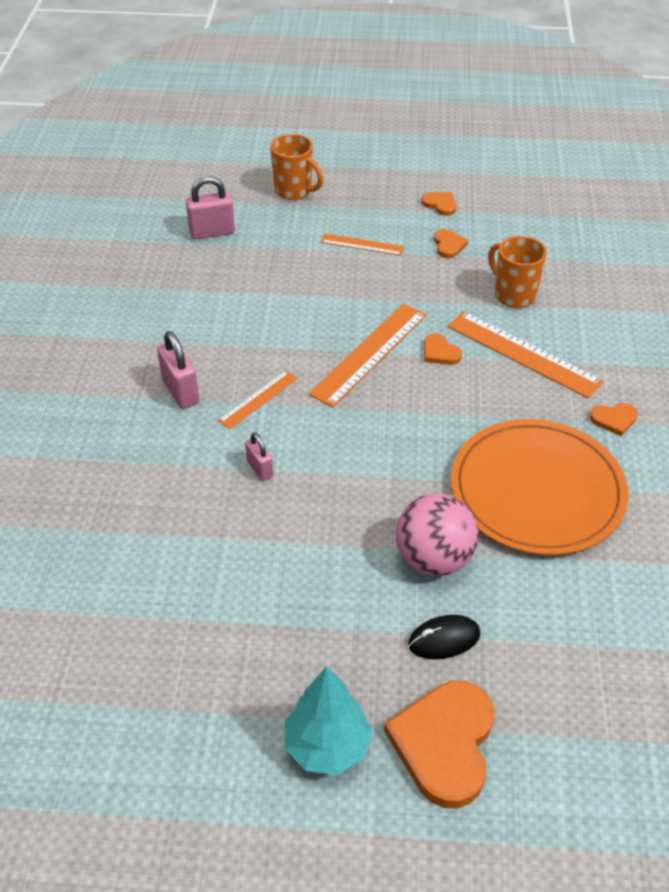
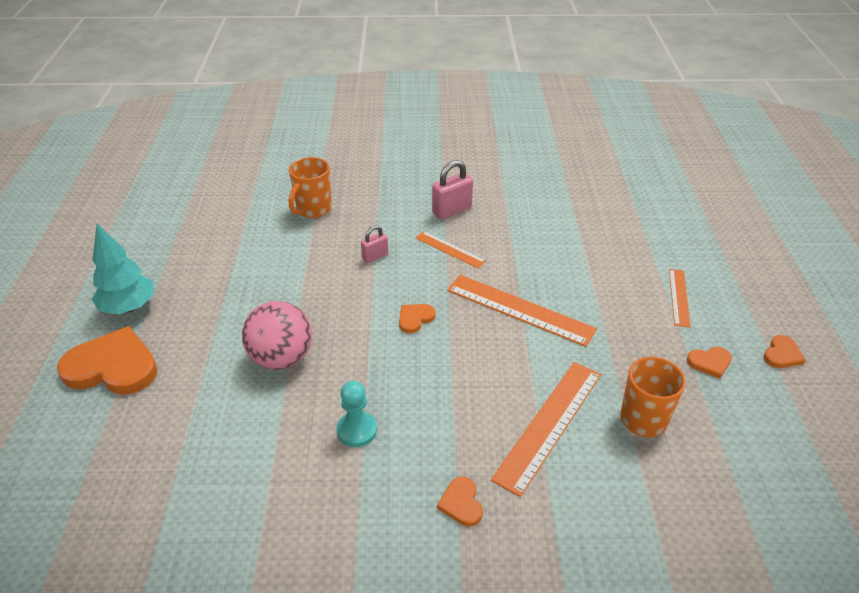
camera: 85 degrees right, 5 degrees down
(212, 232) = (652, 205): pink padlock -> none
(294, 191) = (741, 247): orange mug -> orange mug (313, 210)
(440, 352) = (534, 358): orange heart -> orange heart (415, 318)
(444, 639) = (202, 365): black mouse -> none
(537, 490) = (357, 430): orange plate -> turquoise pawn

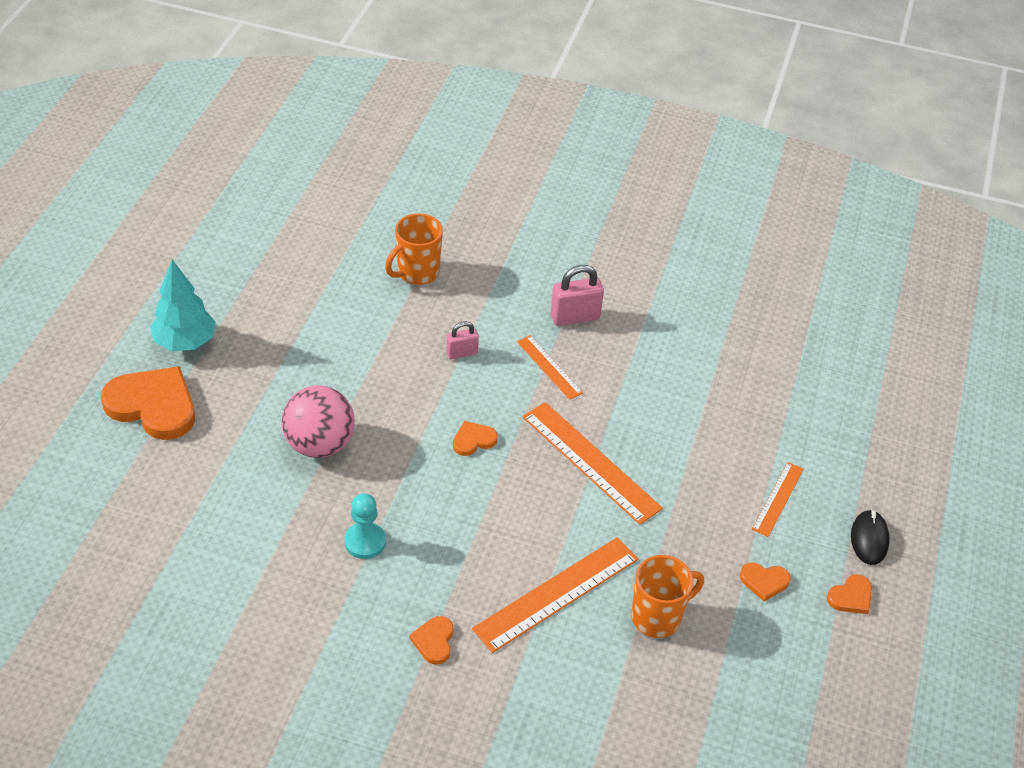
camera: 15 degrees right, 5 degrees up
(764, 307) = (869, 539): none -> black mouse

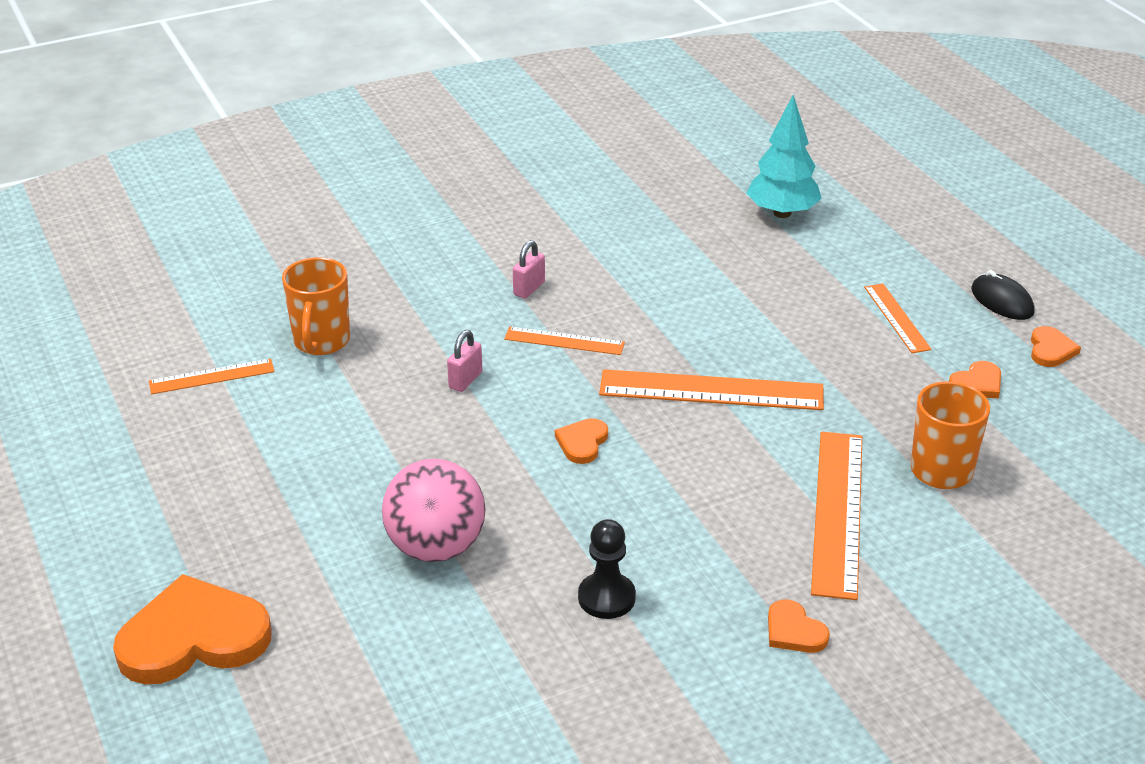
camera: 40 degrees left, 10 degrees down
(185, 342) = (145, 555): turquoise tree -> turquoise tree (782, 213)
(336, 256) = (212, 377): none -> orange ruler
(365, 542) = (606, 598): turquoise pawn -> black pawn
(575, 317) = (529, 288): pink padlock -> pink padlock, size x0.61

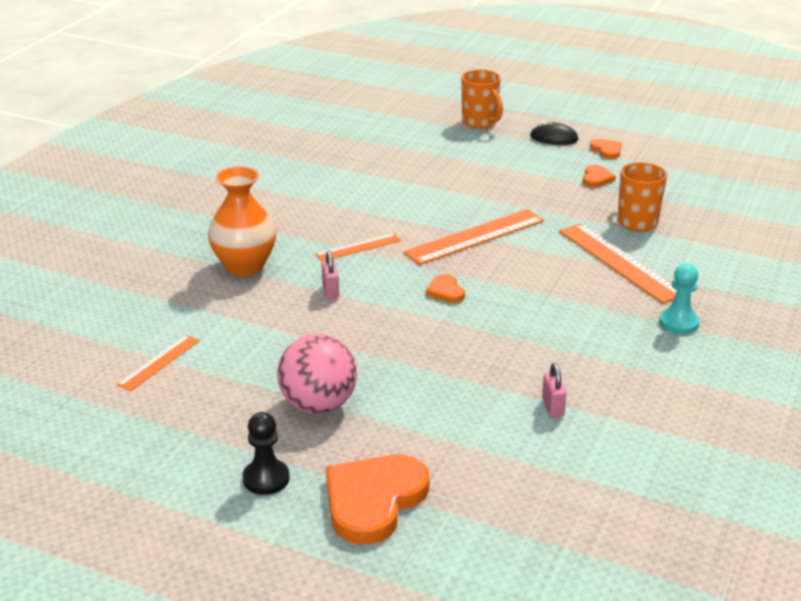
camera: 40 degrees left, 5 degrees down
(321, 342) = (205, 311): orange mug -> orange mug (480, 122)
(423, 307) = (244, 266): none -> orange vase
(436, 547) = (444, 379): pink ball -> pink ball (318, 405)
(529, 288) = (296, 230): pink padlock -> pink padlock (552, 407)
(606, 598) = (571, 355): black pawn -> black pawn (266, 479)
(782, 213) = (384, 139): turquoise tree -> none
(794, 631) = (678, 323): orange heart -> turquoise pawn
(897, 318) = (516, 165): orange ruler -> none

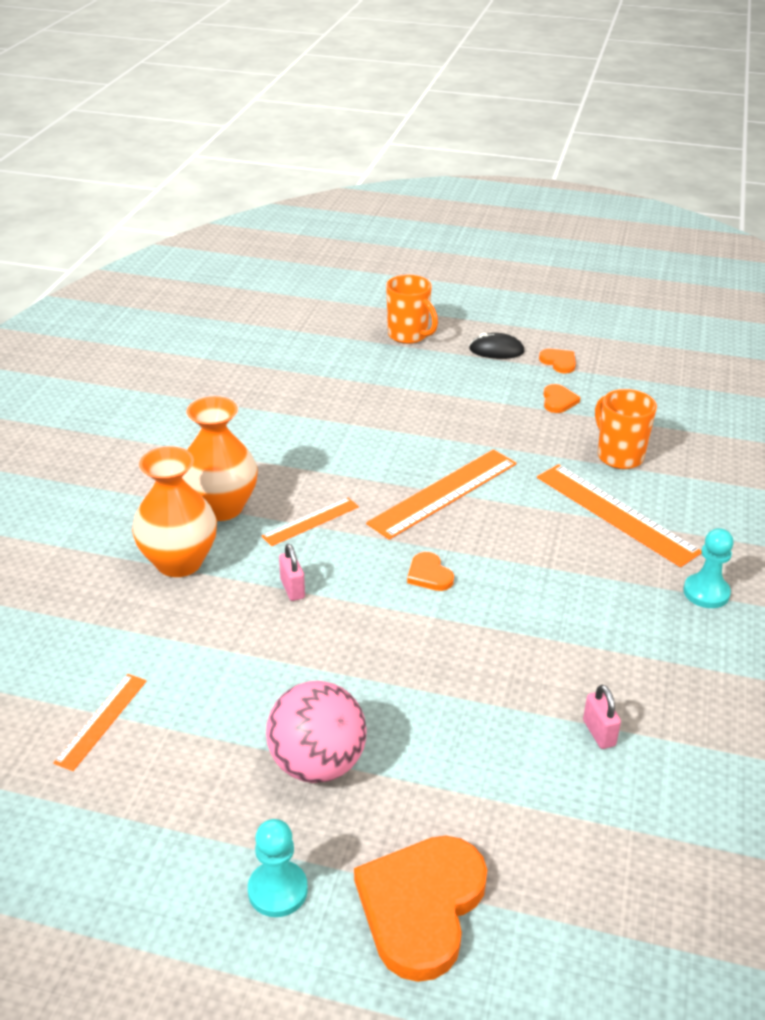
camera: 10 degrees left, 5 degrees up
(266, 479) = (277, 890): black pawn -> turquoise pawn
(288, 232) = (221, 507): none -> orange vase

